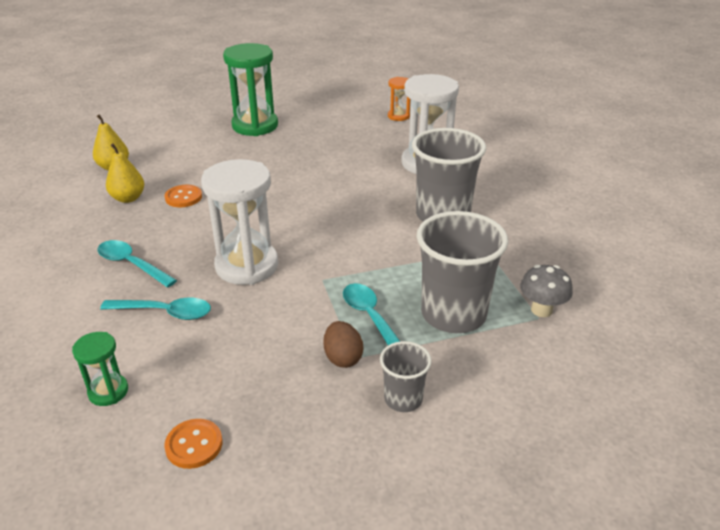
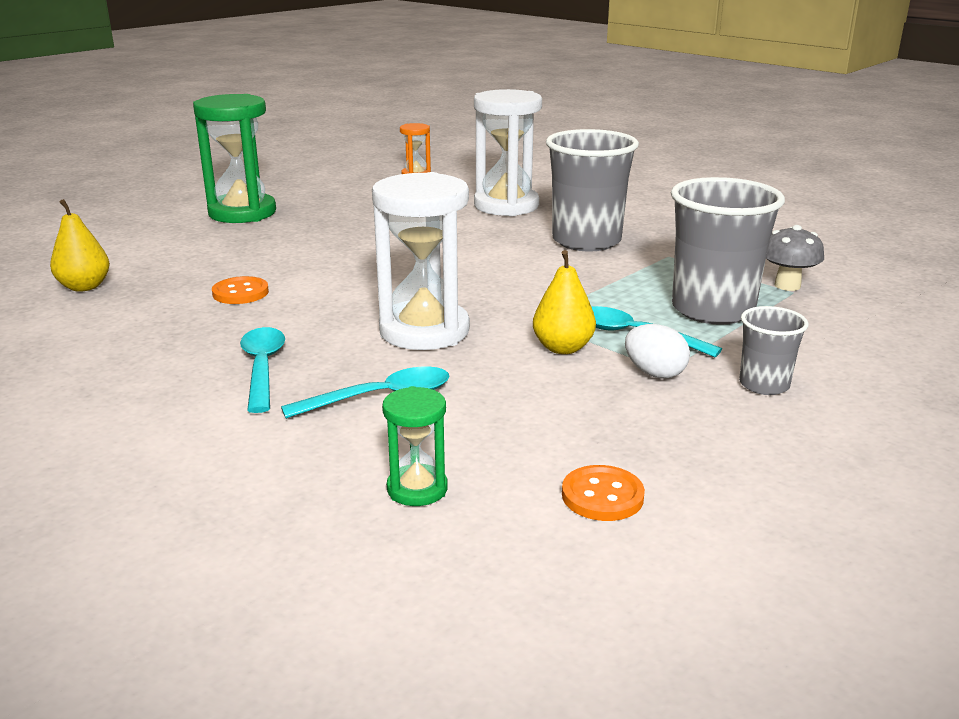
camera: 30 degrees left, 10 degrees down
(128, 198) = (156, 310): yellow pear -> yellow pear (563, 348)
(132, 264) = (262, 368): turquoise spoon -> turquoise spoon turned 75 degrees clockwise
(343, 358) = (654, 373): brown egg -> white egg

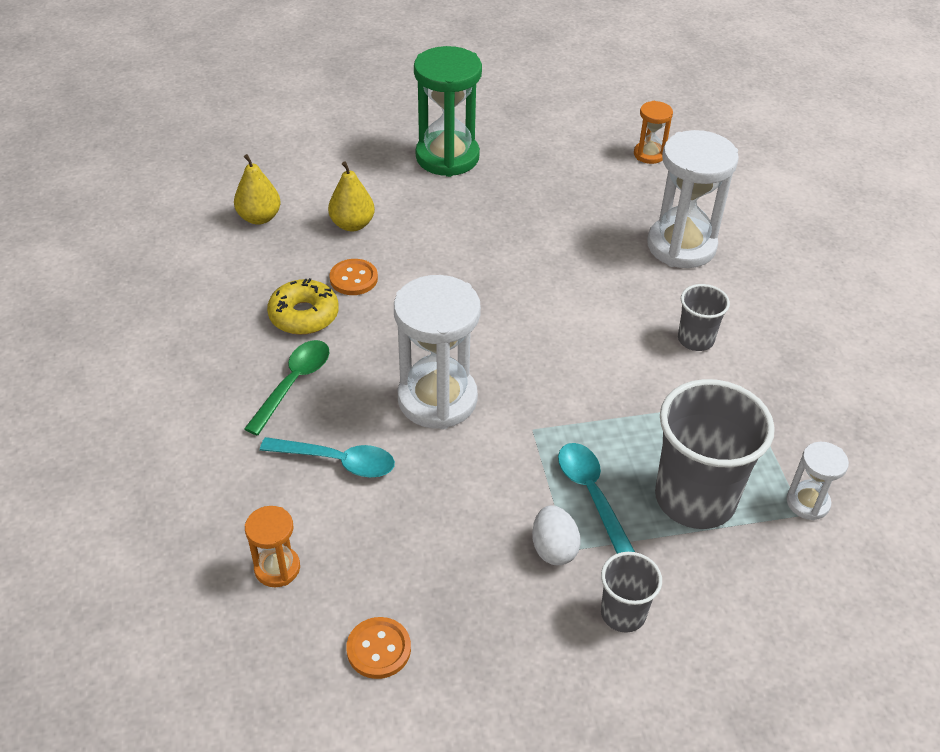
camera: 35 degrees right, 20 degrees up
(216, 326) = (304, 315): none -> yellow donut
(262, 368) = (293, 384): turquoise spoon -> green spoon
(417, 489) = (277, 568): green hourglass -> orange hourglass
(563, 348) = (517, 478): yellow pear -> yellow pear (352, 224)
(586, 241) = (695, 339): grey cup -> grey cup, size x0.51
(787, 285) = (807, 502): grey mushroom -> white hourglass

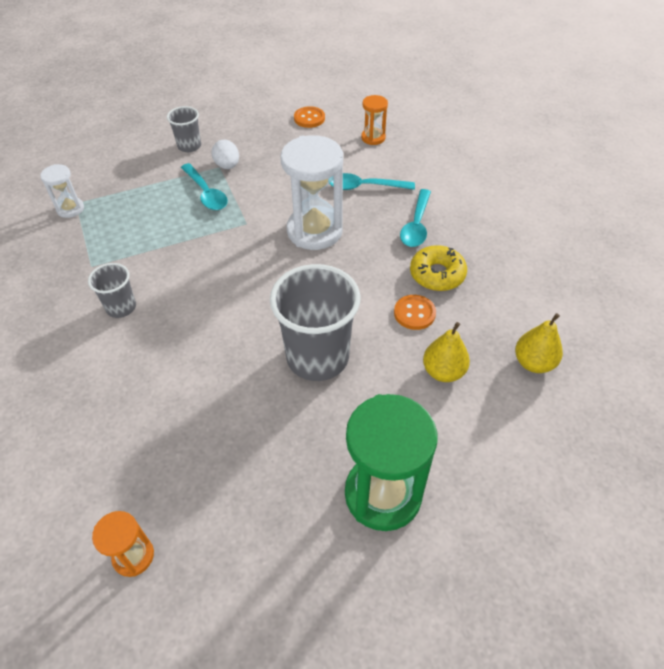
camera: 170 degrees right, 5 degrees up
(293, 384) = (416, 225): green spoon -> turquoise spoon
(681, 246) = (116, 407): white hourglass -> none
(695, 498) = (142, 201): grey cup -> grey cup (317, 357)

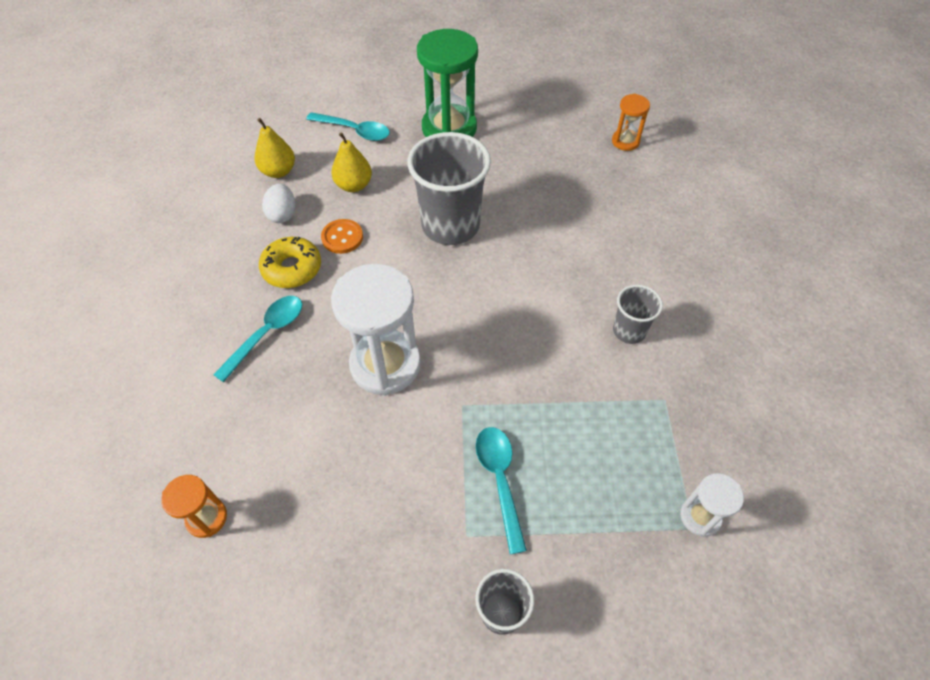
camera: 160 degrees left, 5 degrees up
(227, 166) = (453, 533): white egg -> white egg (282, 214)
(309, 118) = (273, 616): orange button -> none
(365, 187) = (284, 416): turquoise spoon -> turquoise spoon (354, 131)

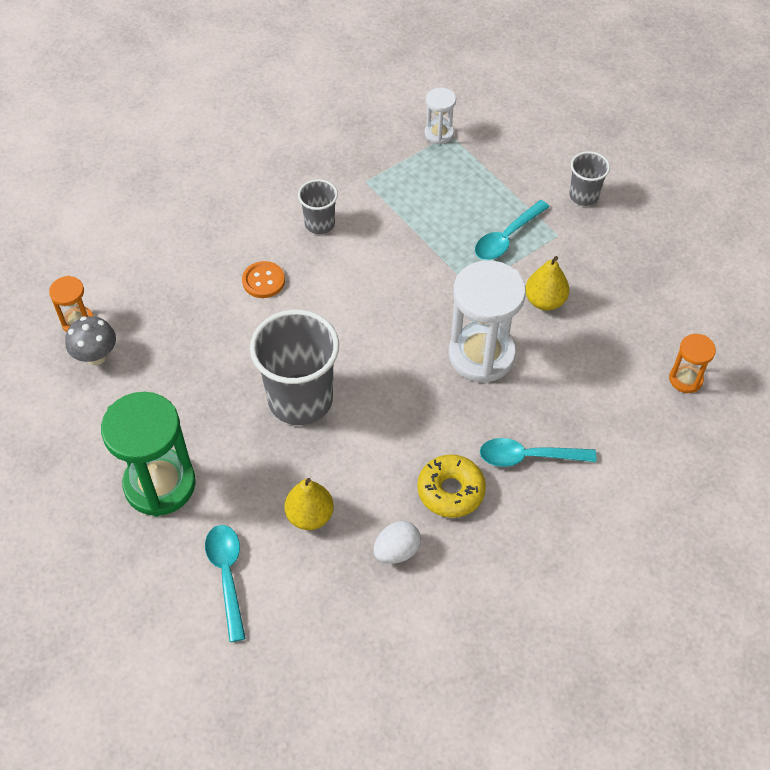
camera: 125 degrees left, 0 degrees up
(278, 171) = (344, 604): yellow pear -> yellow pear (545, 301)
(342, 237) = (383, 476): orange button -> orange button (263, 281)
(584, 139) = (96, 356): none -> grey mushroom

